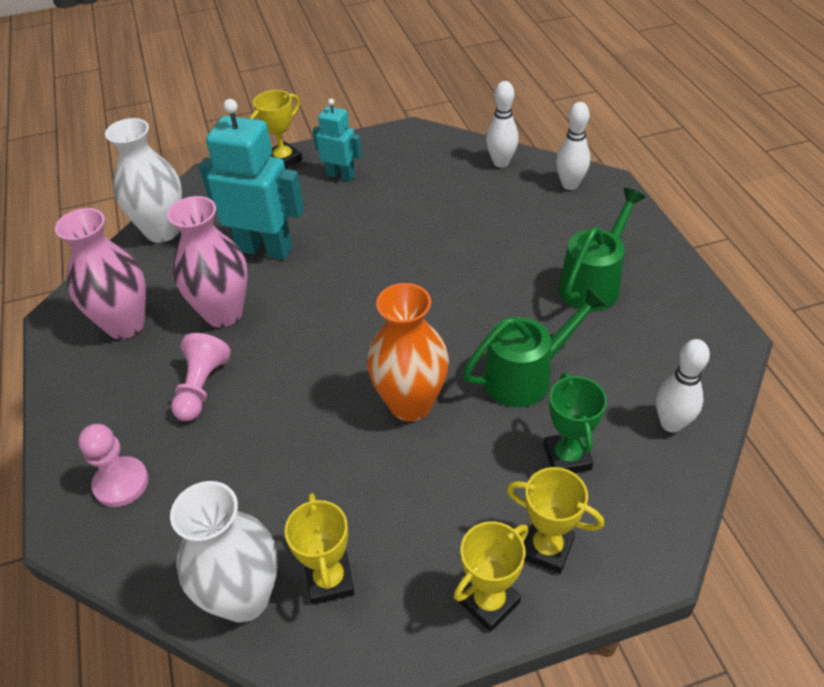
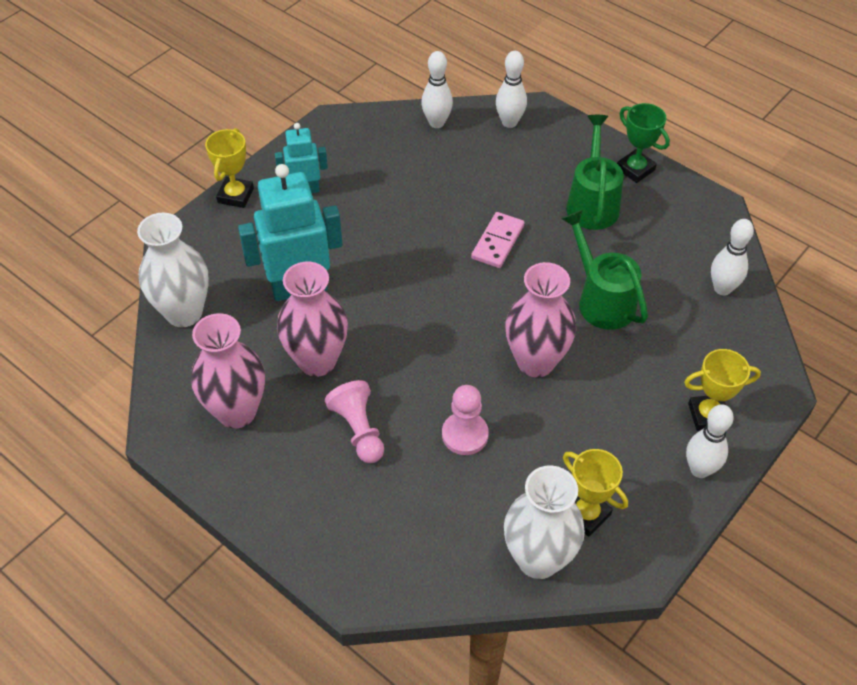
camera: 35 degrees left, 5 degrees up
(121, 483) = (366, 535): pink pawn -> pink pawn (465, 435)
(410, 404) = (535, 362): orange vase -> pink vase
(469, 281) = (498, 242): none -> pink domino
(489, 602) = (699, 469): yellow trophy -> white bowling pin
(527, 375) = (601, 299): green watering can -> green watering can turned 60 degrees counterclockwise
(567, 457) = (674, 346): green trophy -> green trophy (635, 169)

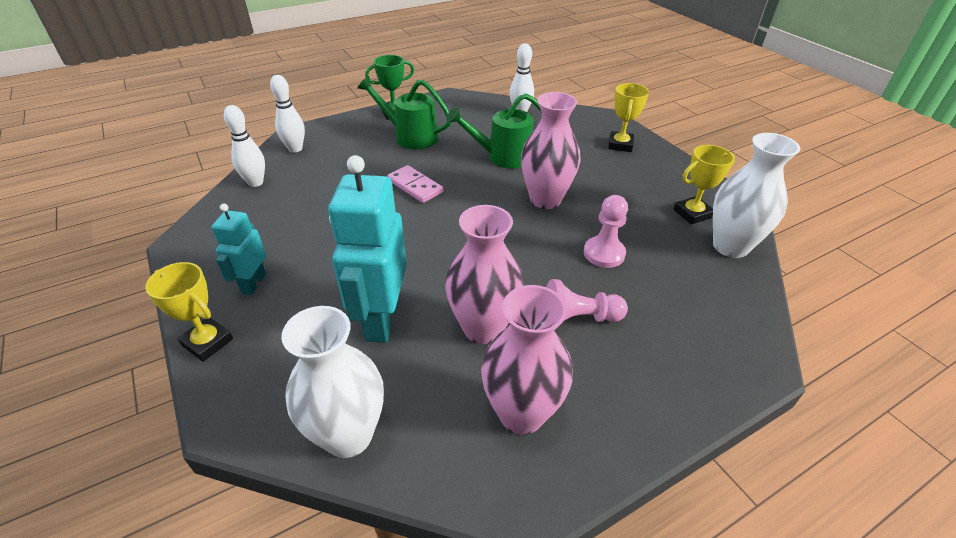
camera: 70 degrees left, 10 degrees down
(699, 469) = (662, 159): white bowling pin -> none

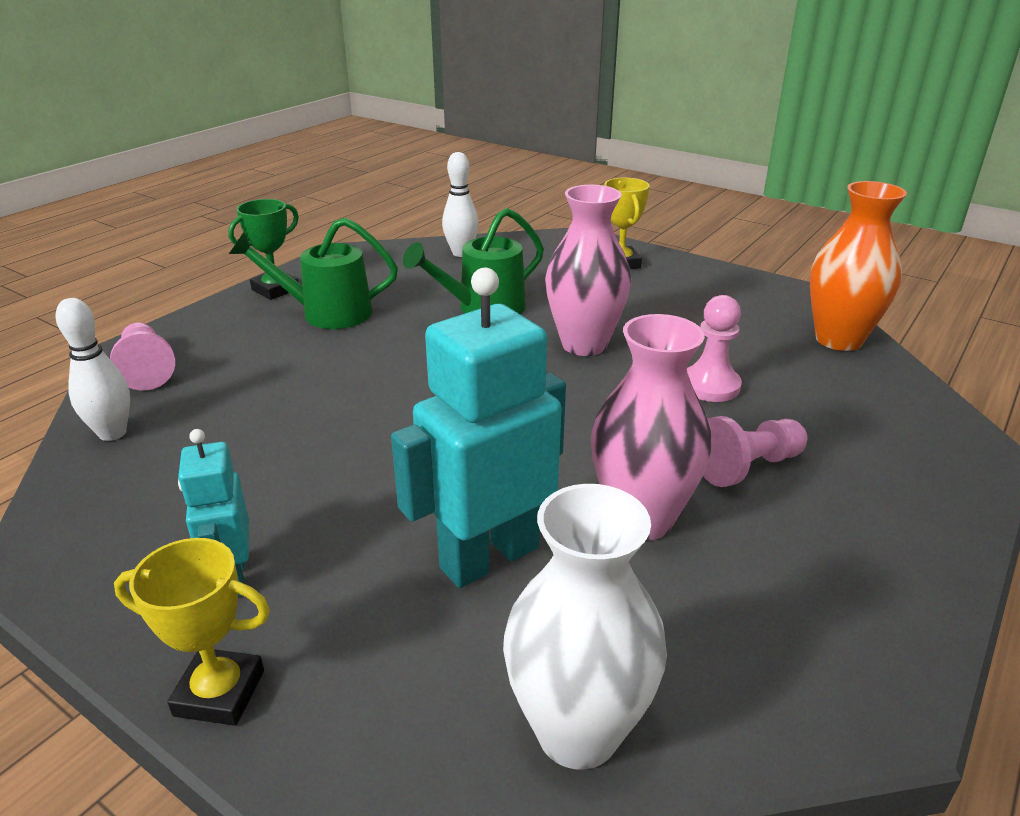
camera: 25 degrees left, 10 degrees down
(295, 149) = (146, 370): white bowling pin -> pink pawn
(381, 319) = (489, 557): turquoise robot -> turquoise robot turned 75 degrees clockwise
(415, 186) = (389, 373): pink domino -> none
(521, 413) = (782, 604): pink vase -> none
(692, 213) = (768, 316): yellow trophy -> none
(730, 246) = (838, 339): white vase -> orange vase

